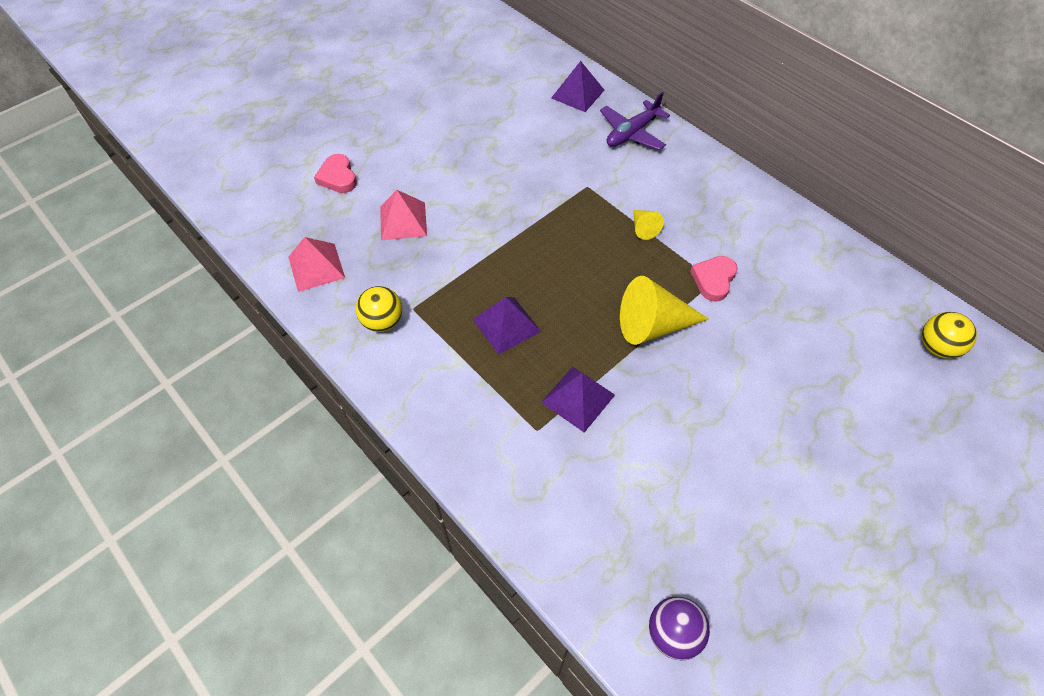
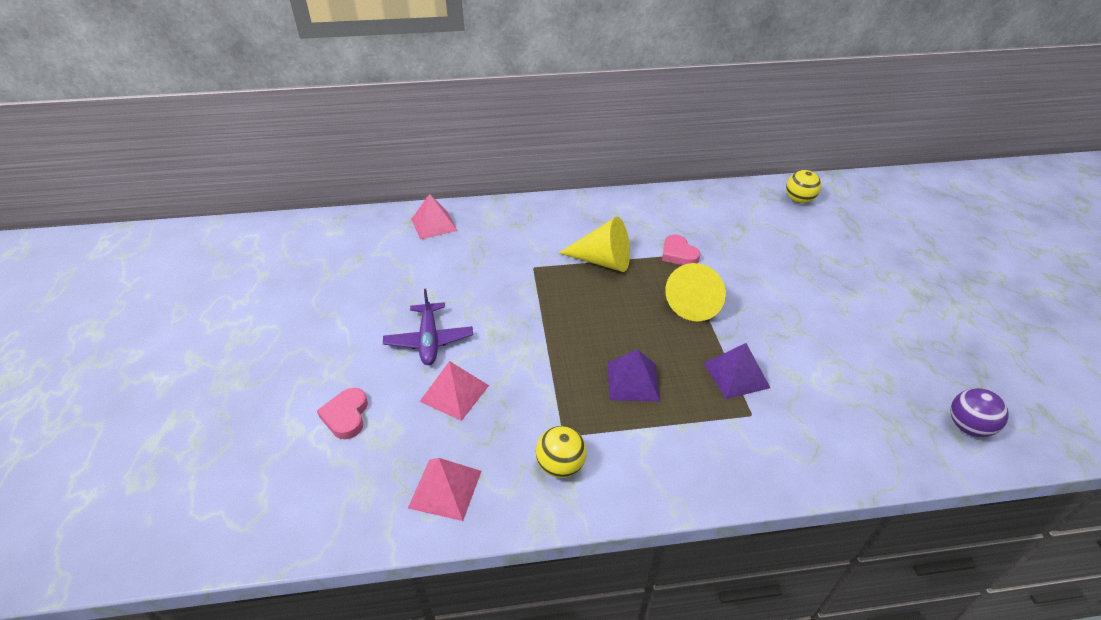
camera: 55 degrees left, 15 degrees down
(338, 177) = (346, 416): pink heart -> pink heart turned 75 degrees clockwise
(577, 94) = (434, 224): purple pyramid -> pink pyramid
(632, 133) = (506, 220): purple plane -> purple plane (429, 340)
(643, 228) = (602, 261): yellow cone -> yellow cone, size x2.00

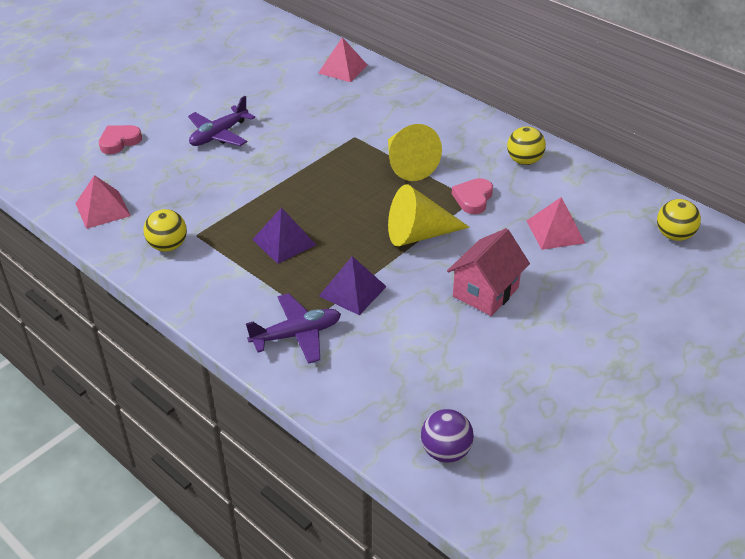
camera: 50 degrees right, 0 degrees up
(454, 393) = (183, 171): pink pyramid -> pink pyramid (555, 231)
(658, 210) = (524, 161): none -> yellow ball
(768, 440) = (296, 335): none -> purple plane
(794, 307) = (485, 292): none -> pink house

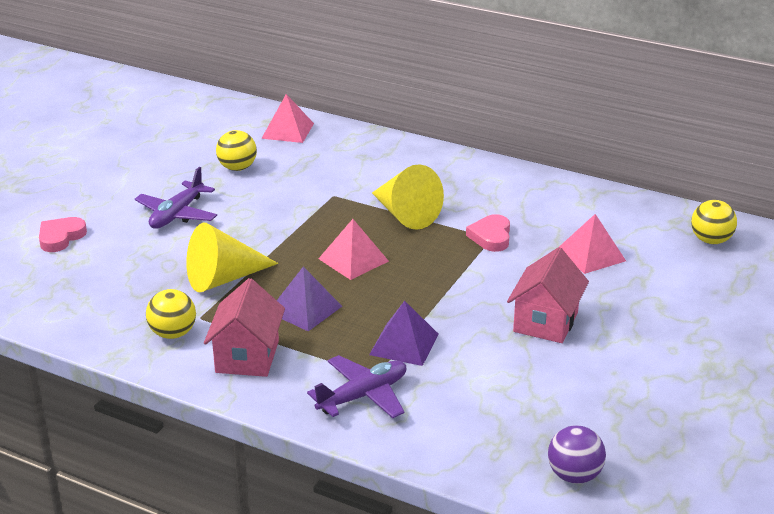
camera: 15 degrees left, 10 degrees down
(102, 209) = (76, 309): pink pyramid -> pink pyramid (353, 260)
(218, 279) = (247, 356): none -> pink house
(419, 234) = (449, 279): yellow cone -> yellow cone (223, 278)
(524, 161) = (527, 193): yellow ball -> yellow ball (237, 168)

